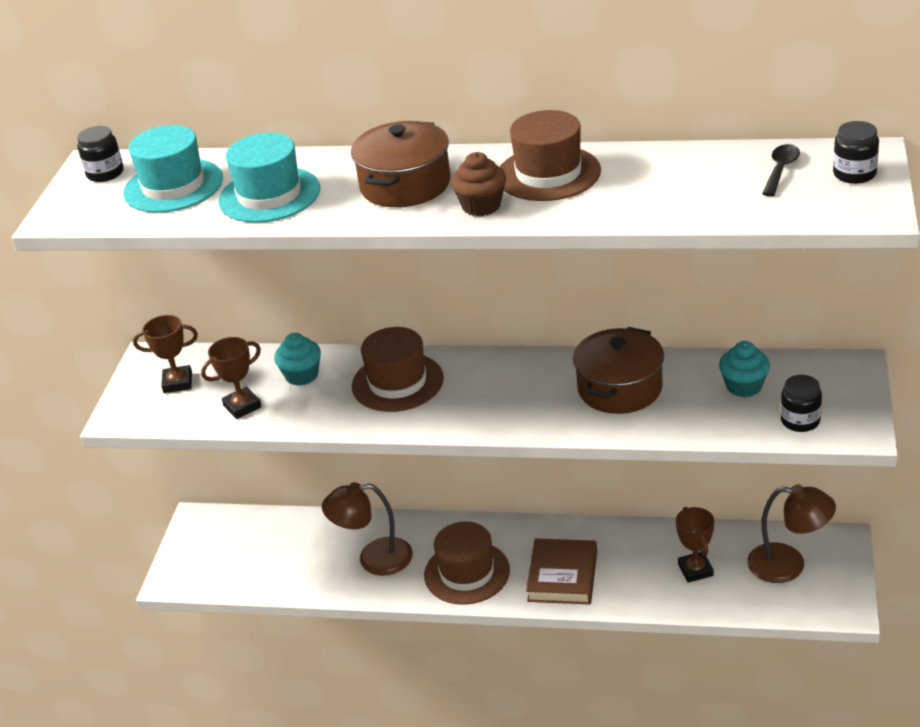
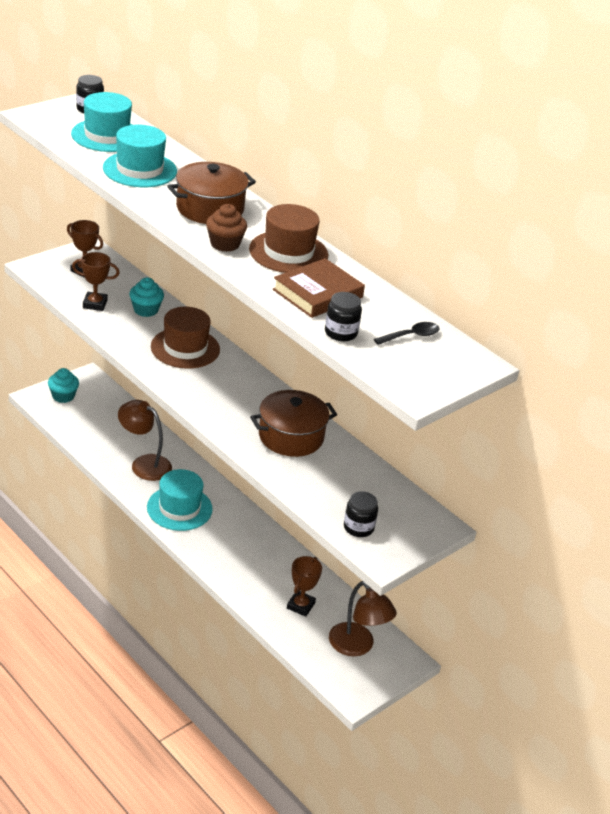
camera: 30 degrees right, 0 degrees up
(467, 573) = (179, 508): brown hat -> turquoise hat
(562, 576) = (225, 550): brown book -> brown book (317, 293)
(744, 386) = (359, 487): turquoise cupcake -> turquoise cupcake (63, 396)
(854, 174) = (447, 367): black jar -> black jar (341, 333)

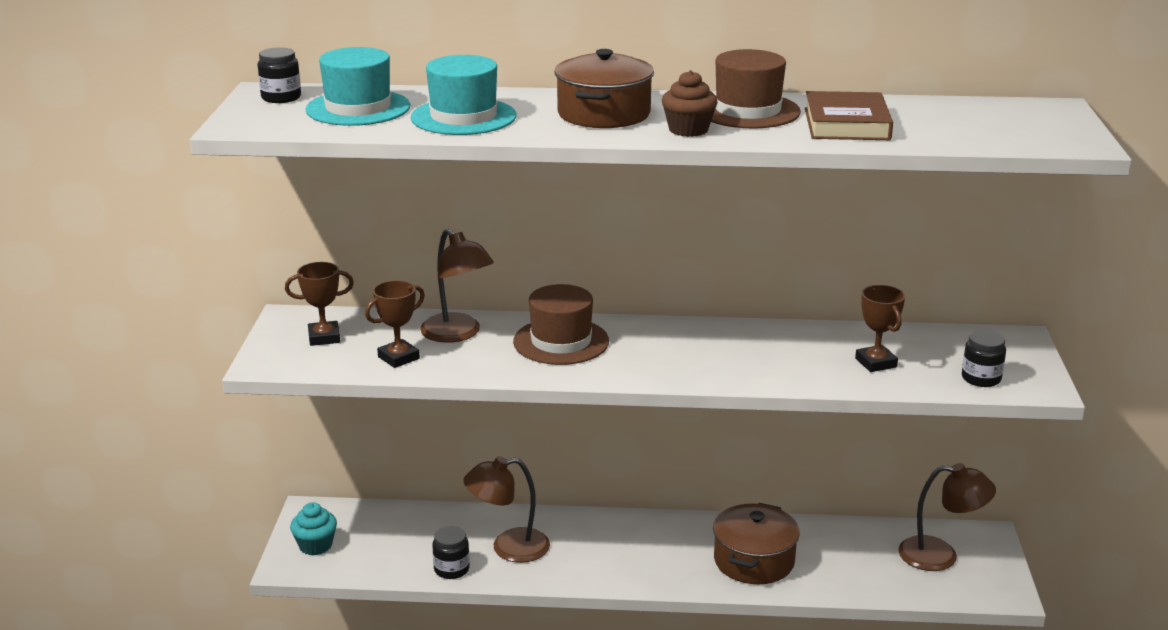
camera: 40 degrees left, 10 degrees down
(146, 310) = (457, 334): turquoise cupcake -> brown lamp
(179, 508) = (610, 560): turquoise hat -> none
(291, 436) = (792, 350): brown pot -> brown pot (754, 561)
(300, 605) = (847, 559): brown trophy -> brown trophy (875, 363)
(341, 333) = (935, 138): black jar -> black jar (451, 569)
(411, 336) = (977, 115): black spoon -> none

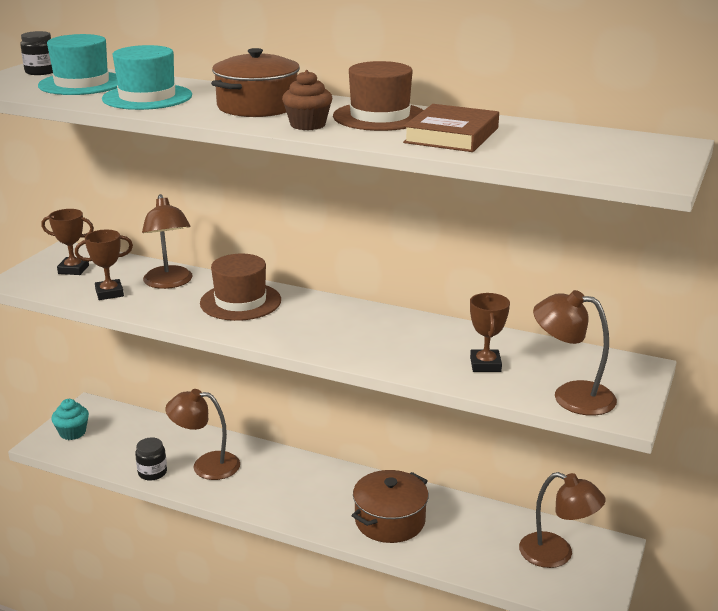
camera: 20 degrees right, 0 degrees up
(981, 378) = (571, 396): black jar -> brown lamp

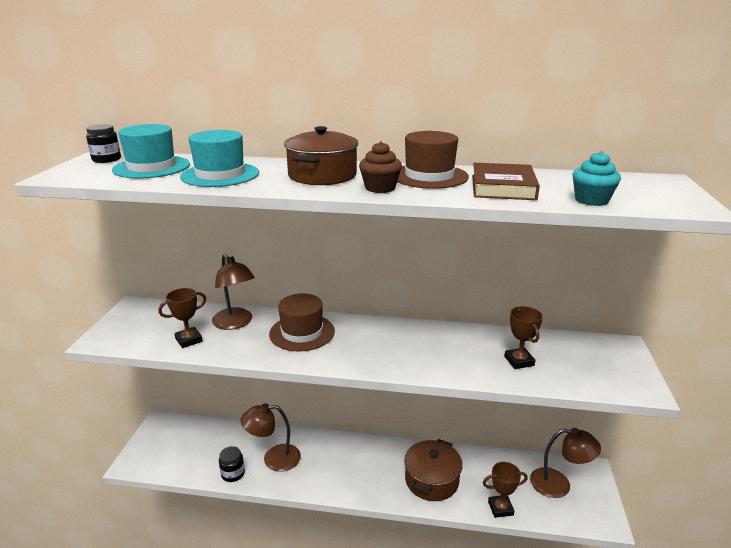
camera: 15 degrees left, 0 degrees up
(72, 433) = (154, 449): turquoise cupcake -> turquoise cupcake (591, 200)
(73, 269) = (148, 322): brown trophy -> brown trophy (500, 508)
(571, 396) = (597, 379): brown lamp -> none

